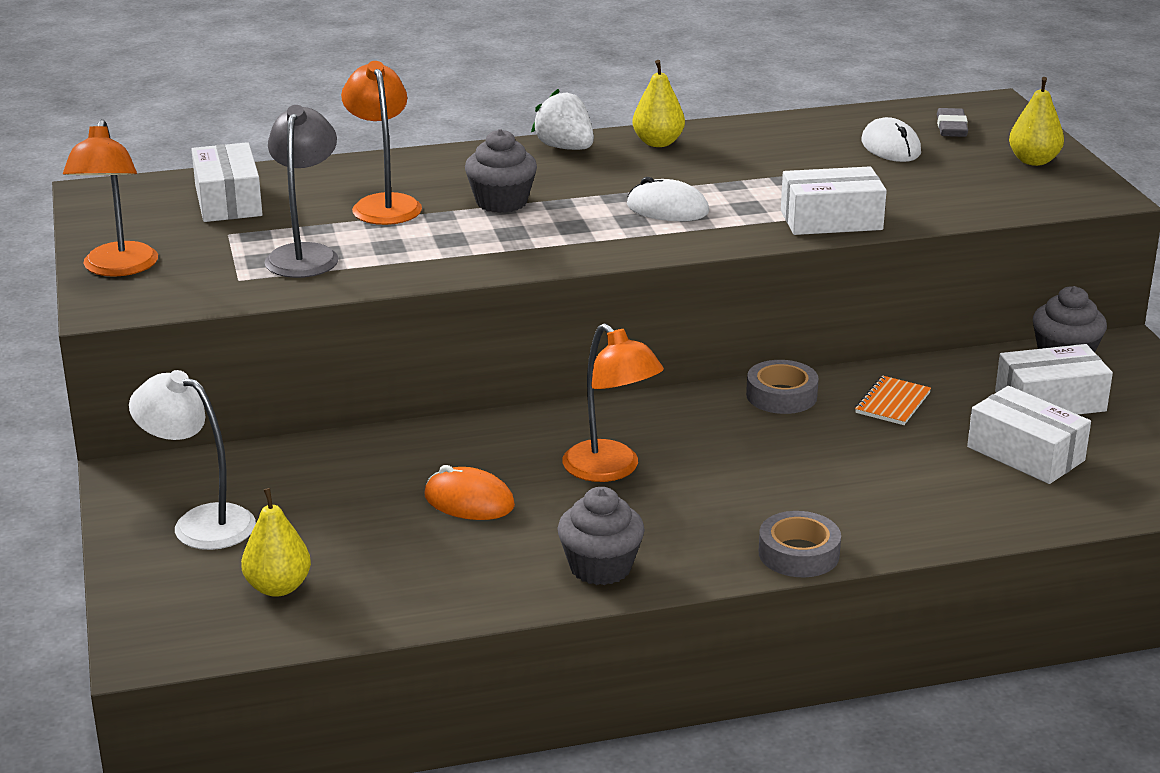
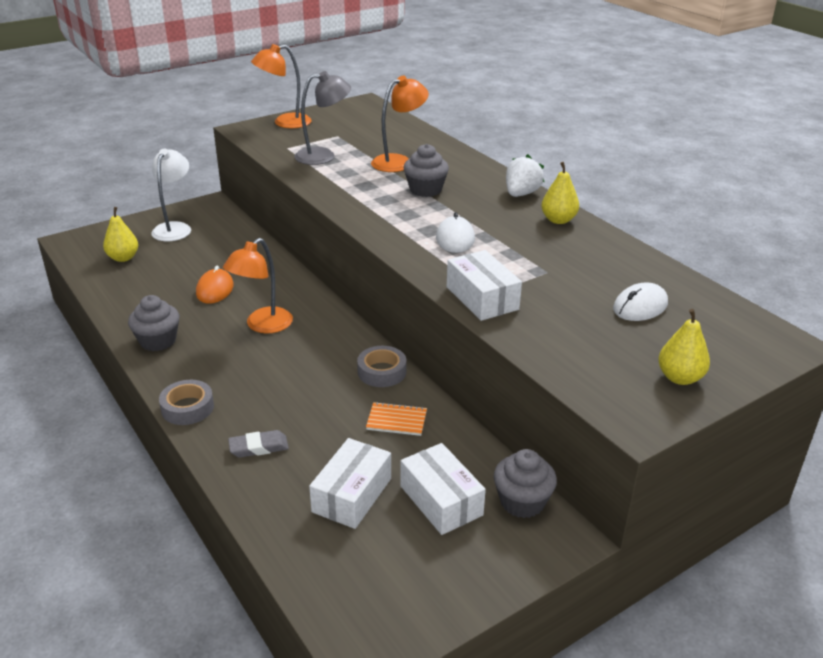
camera: 70 degrees right, 5 degrees up
(228, 201) = (375, 128): white box -> none
(951, 127) = (710, 329): grey eraser -> grey eraser (258, 447)

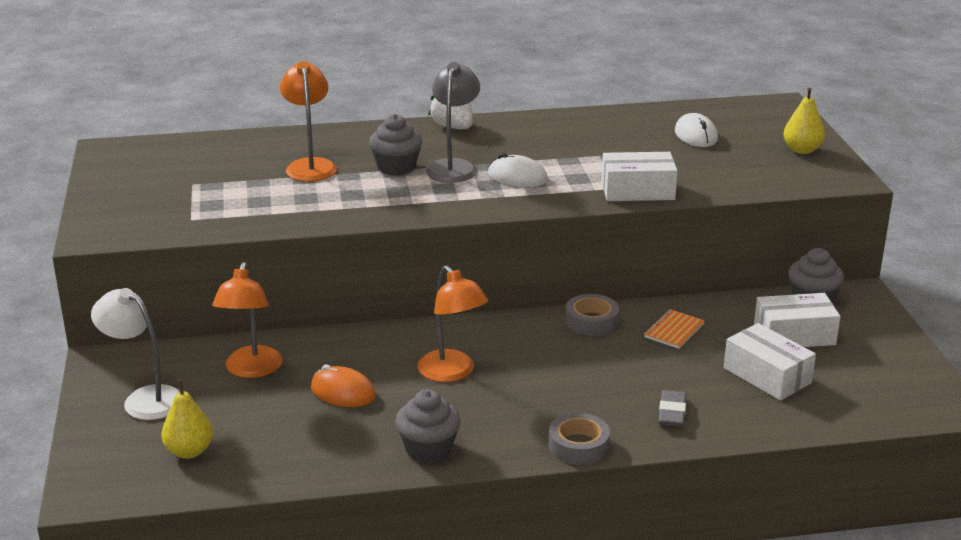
camera: 65 degrees left, 5 degrees down
(284, 123) = (107, 207): orange lamp -> orange lamp (251, 370)
(323, 156) = (243, 202): grey lamp -> grey lamp (453, 166)
(558, 220) = (522, 126): yellow pear -> none

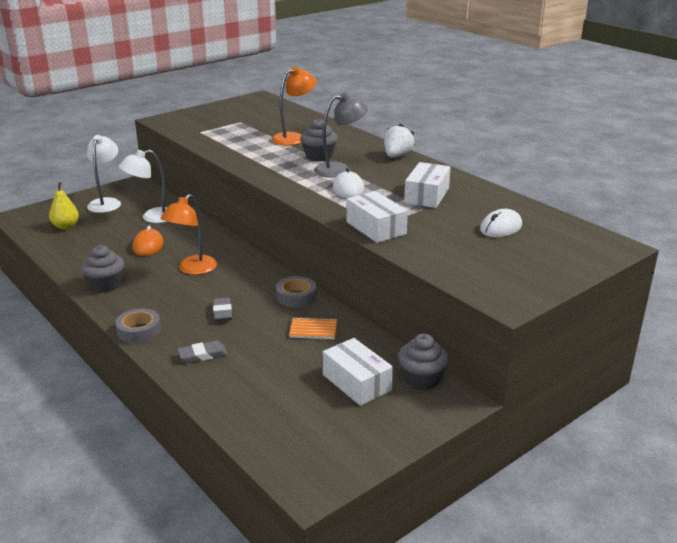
camera: 60 degrees right, 0 degrees up
(251, 370) = (152, 217): orange lamp -> white lamp
(585, 377) = (222, 312): none -> grey eraser
(767, 375) = (284, 383): white box -> white box (426, 195)
(802, 150) = (537, 272): yellow pear -> none

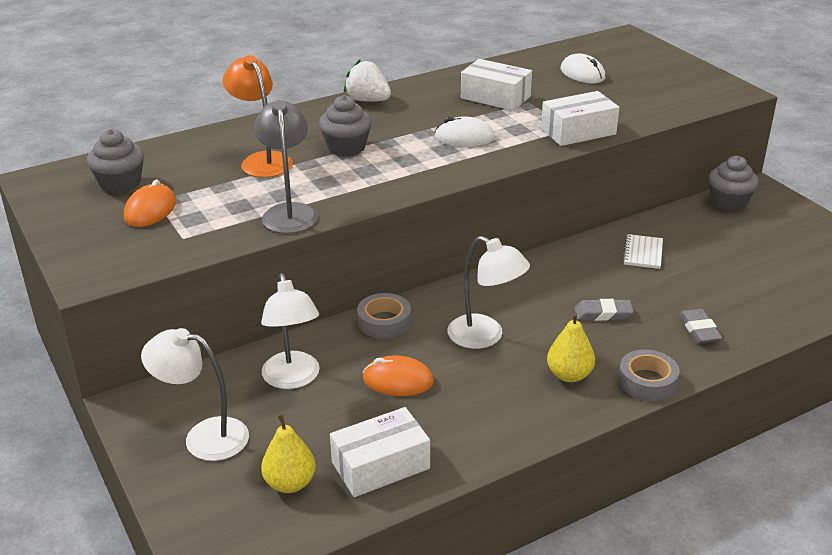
camera: 80 degrees left, 5 degrees up
(106, 285) = (519, 419): grey cupcake -> grey cupcake (120, 183)
(149, 300) = (569, 375): none -> yellow pear
(192, 269) = (485, 337): orange lamp -> white lamp
(229, 122) = (150, 210): none -> orange mouse
(296, 296) = (568, 259): grey tape -> grey tape (384, 322)
(313, 330) = (643, 253): orange notebook -> white notebook
(340, 169) = (399, 137): grey lamp -> grey lamp (289, 212)
(356, 382) = (739, 236): white box -> white box (380, 465)

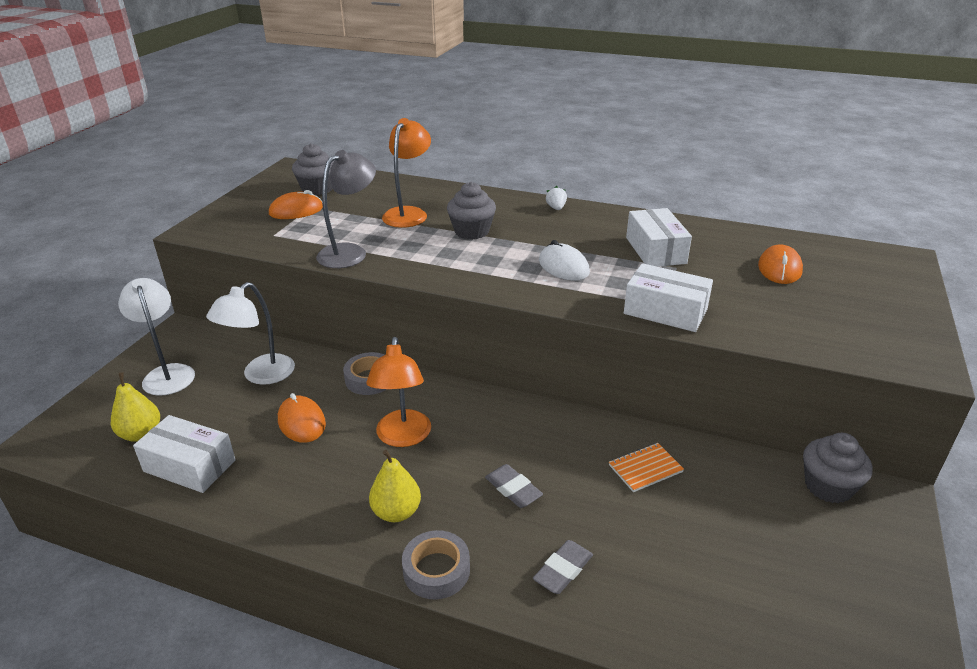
camera: 50 degrees right, 0 degrees up
(368, 100) = (556, 208): white strawberry -> white strawberry, size x0.55
(485, 337) = (403, 437): white lamp -> orange lamp
(582, 73) = (779, 269): white mouse -> orange mouse
(643, 253) = (645, 468): white notebook -> orange notebook

